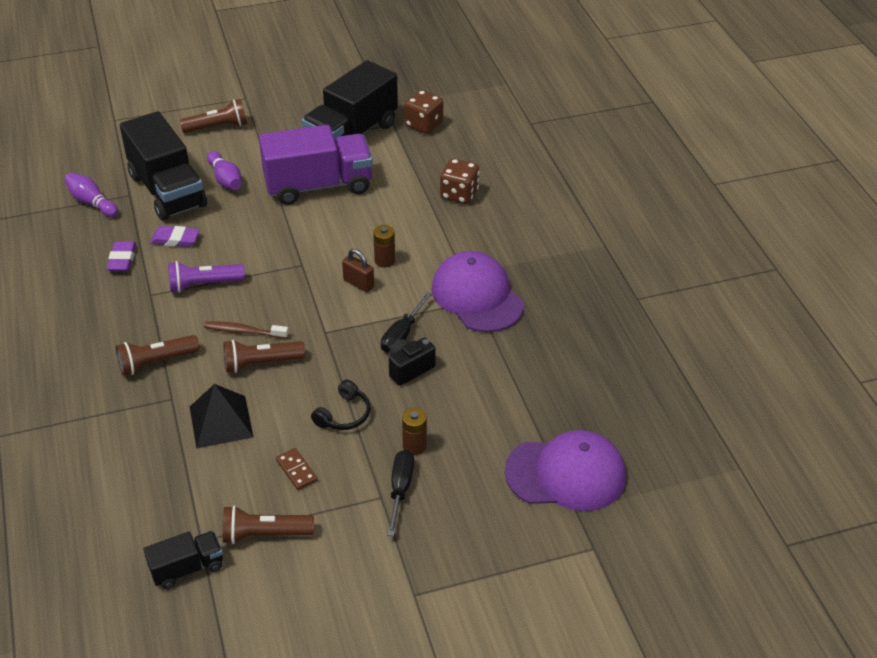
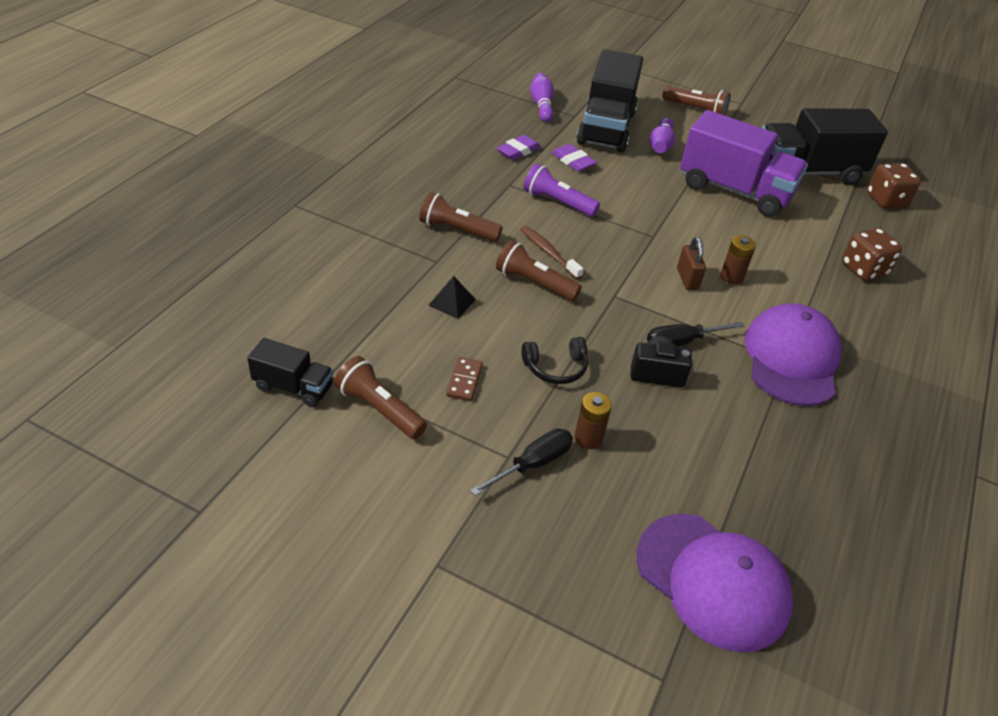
camera: 40 degrees right, 0 degrees up
(221, 421) = (452, 302): black pyramid -> black pyramid, size x0.58

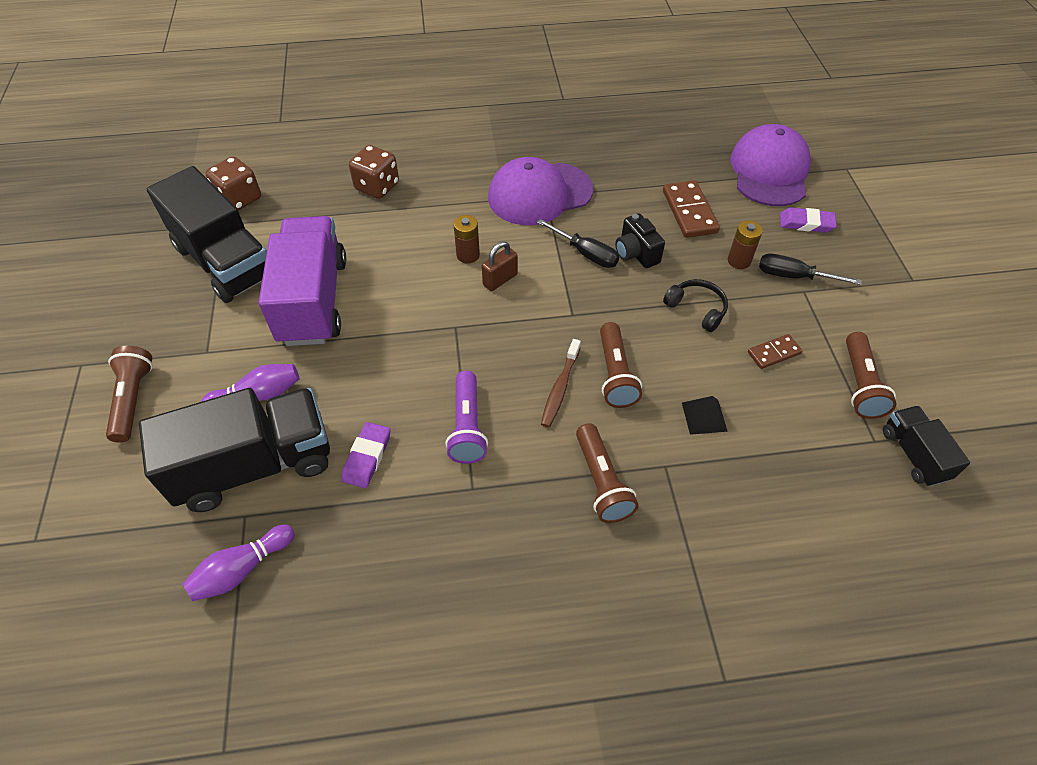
camera: 120 degrees left, 10 degrees up
(518, 151) = (390, 524): purple eraser -> purple eraser (806, 223)
(689, 451) = (689, 212): none -> brown domino

